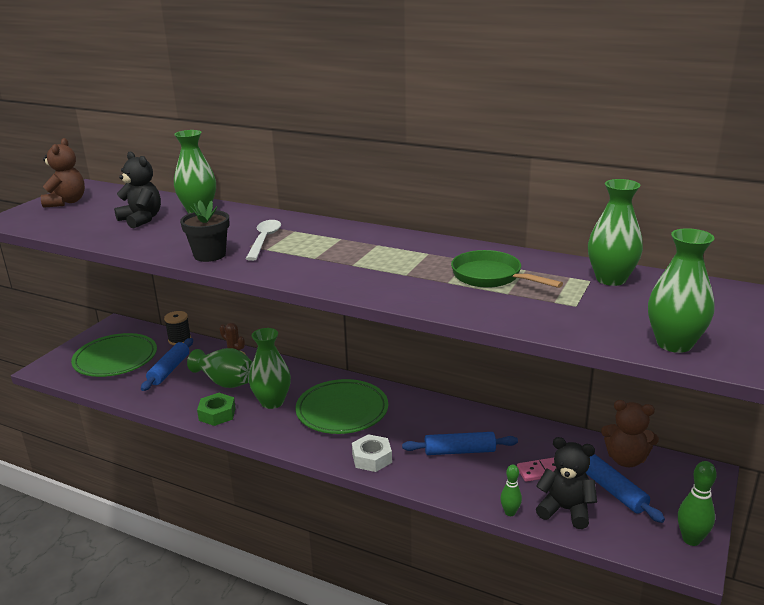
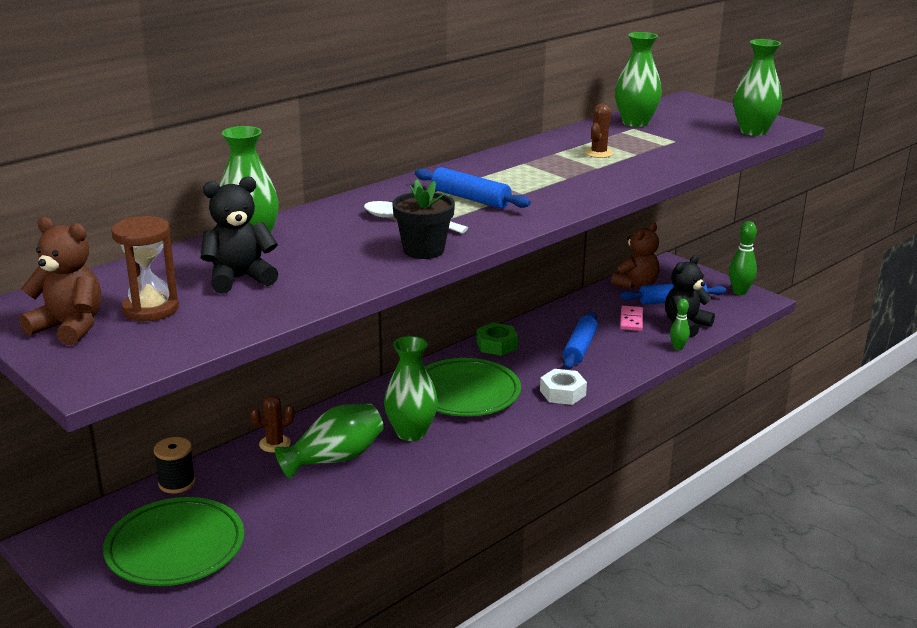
camera: 70 degrees left, 0 degrees up
(92, 211) = (151, 309): none -> brown hourglass
(169, 370) = (259, 500): blue rolling pin -> blue rolling pin (470, 199)
(217, 414) = (406, 474): green nut -> green nut (496, 345)
(491, 277) = (598, 153): green pan -> brown cactus

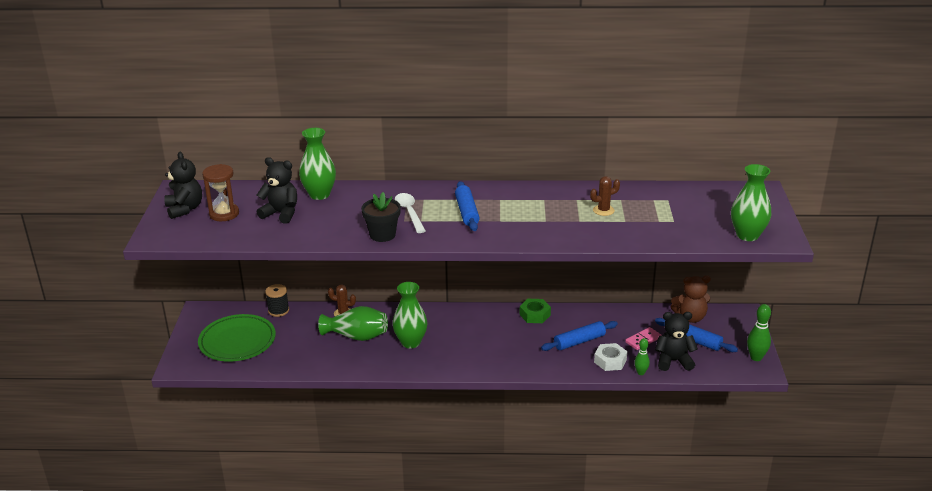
camera: 45 degrees right, 5 degrees up
(69, 327) = (185, 209): brown teddy bear -> black teddy bear
(465, 393) = (471, 335): green plate -> none
(562, 393) = (522, 363): white nut -> white nut (610, 361)
(635, 123) = (679, 196): green vase -> none

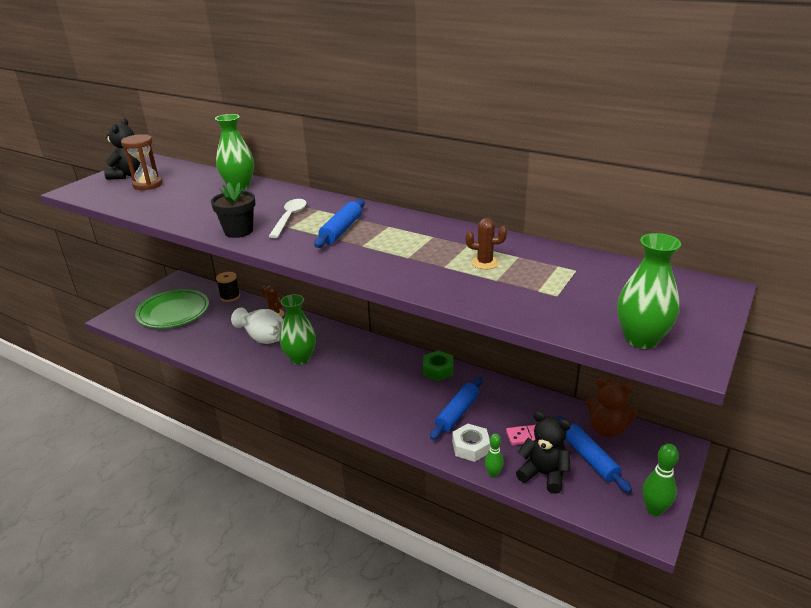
camera: 30 degrees right, 0 degrees up
(281, 213) = (187, 194): black teddy bear -> none
(357, 336) = (263, 337): green vase -> white vase
(579, 341) = (457, 413): blue rolling pin -> blue rolling pin turned 60 degrees counterclockwise

